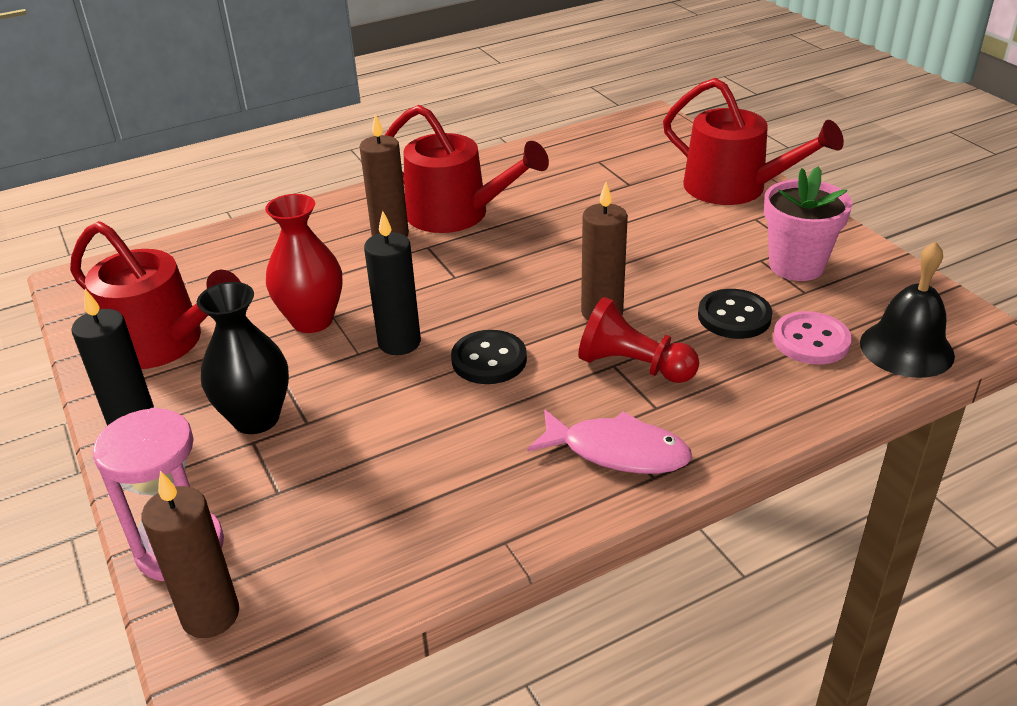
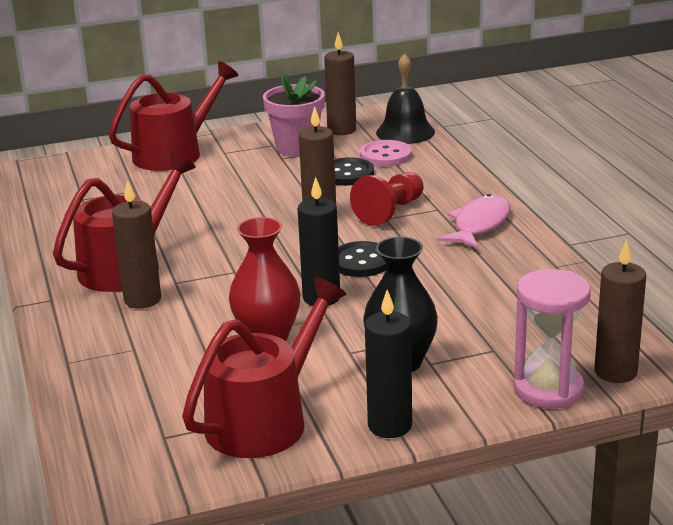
camera: 80 degrees left, 10 degrees down
(877, 292) = (341, 130): none -> brown candle

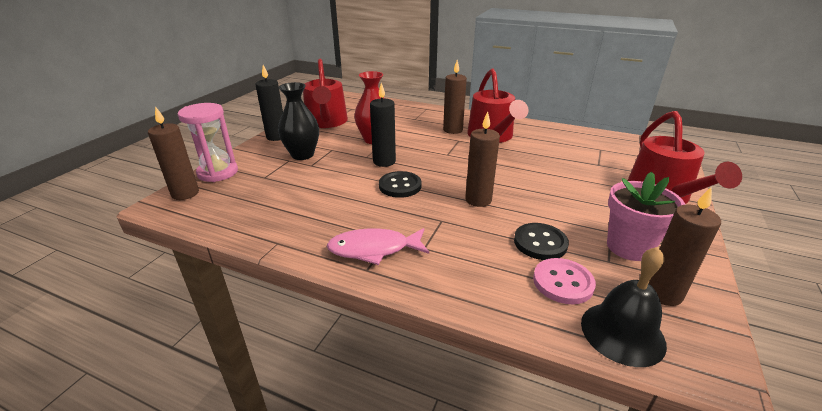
camera: 130 degrees right, 5 degrees up
(390, 211) = (448, 226): red pawn -> none
(479, 224) = (374, 249): pink fish -> pink fish turned 105 degrees clockwise

